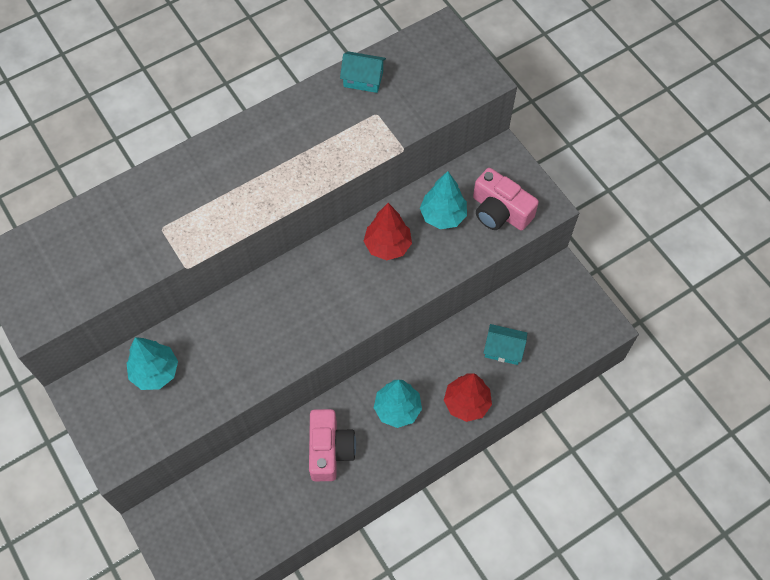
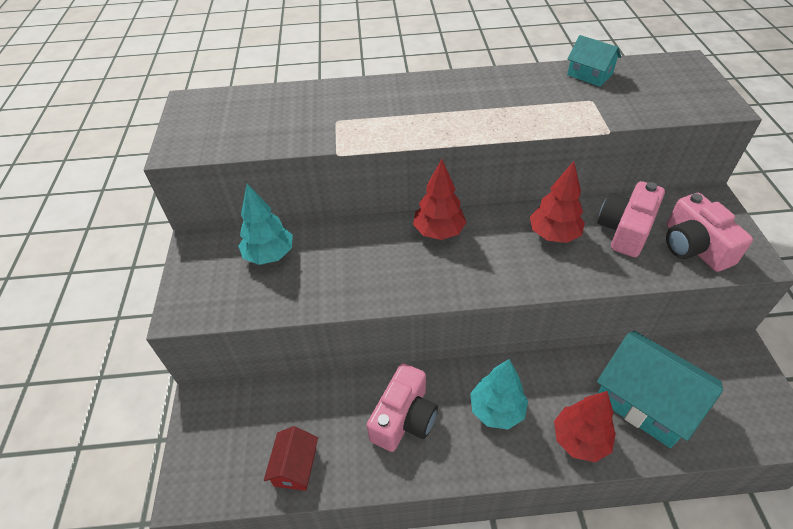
camera: 30 degrees right, 15 degrees down
(265, 528) = (295, 466): none -> red house
(291, 283) = (439, 232): none -> red tree
(443, 216) = (625, 230): turquoise tree -> pink camera
(503, 349) = (645, 401): turquoise house -> turquoise house, size x1.93

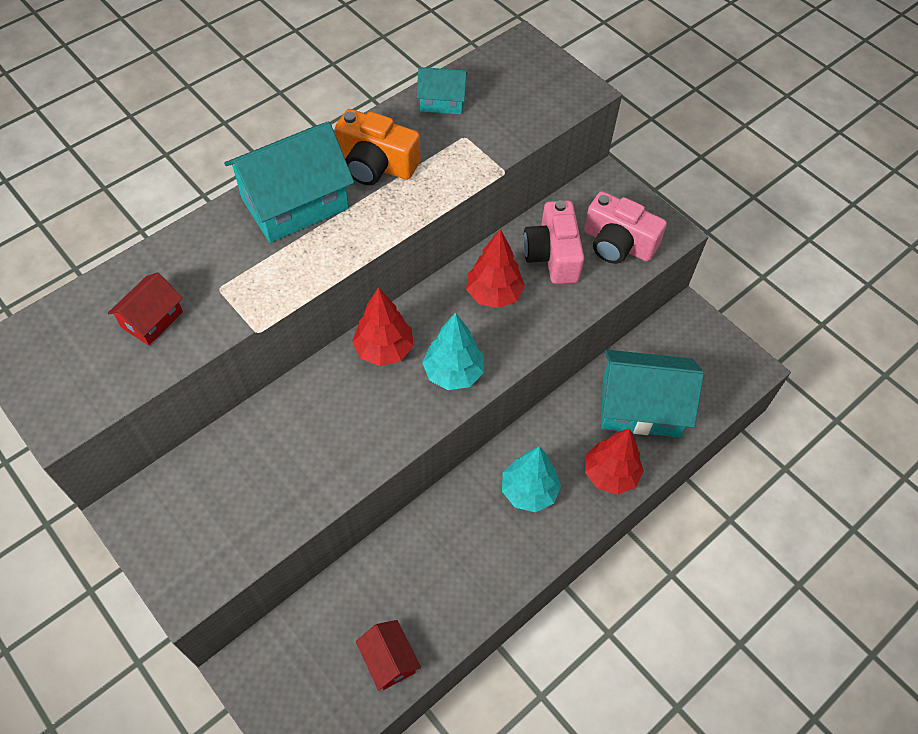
camera: 40 degrees left, 10 degrees up
(269, 255) = (227, 475): turquoise tree -> turquoise tree (453, 373)
(280, 120) = (152, 319): none -> red house
(404, 418) = (454, 551): pink camera -> none
(429, 94) = (295, 203): none -> turquoise house
(506, 93) = (376, 165): none -> orange camera

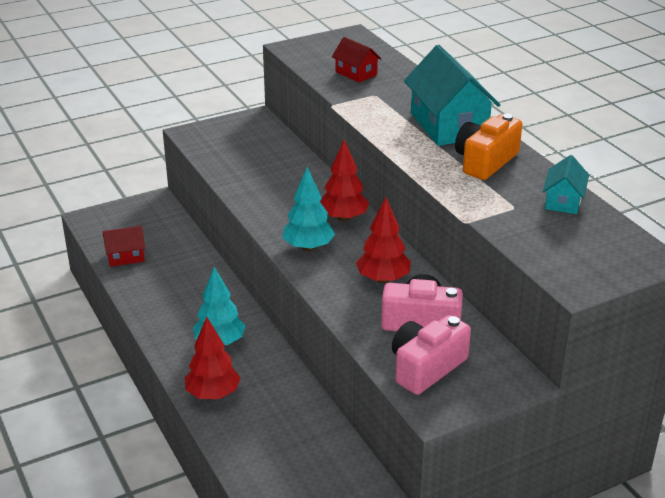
camera: 105 degrees right, 25 degrees down
(640, 407) = (274, 431): turquoise house -> none

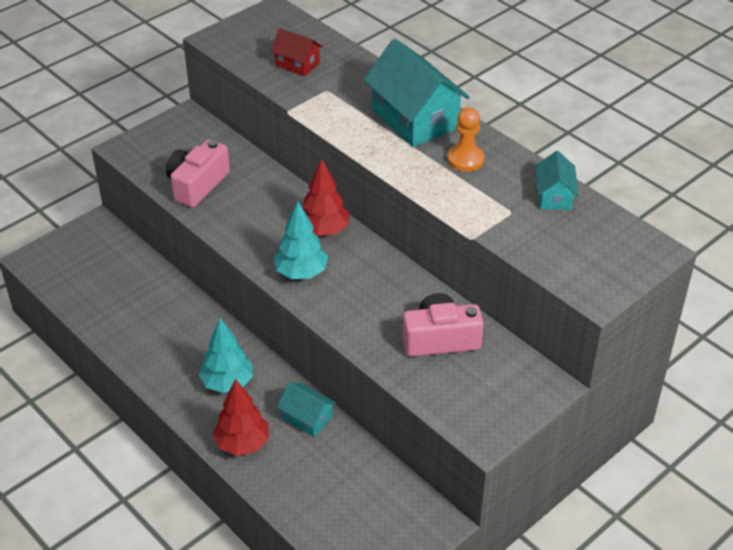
camera: 15 degrees left, 10 degrees up
(126, 257) = (90, 300): red house -> none
(283, 384) = (307, 418): none -> turquoise house
(383, 279) = (388, 297): red tree -> none
(426, 367) = (462, 390): pink camera -> pink camera (197, 185)
(485, 161) = (465, 159): orange camera -> orange pawn

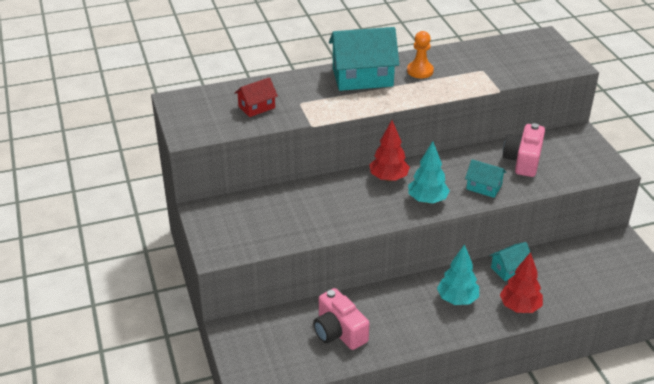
camera: 65 degrees left, 5 degrees down
(197, 185) = (293, 225): pink camera -> pink camera (339, 331)
(554, 196) = (476, 52): turquoise house -> turquoise house (484, 187)

